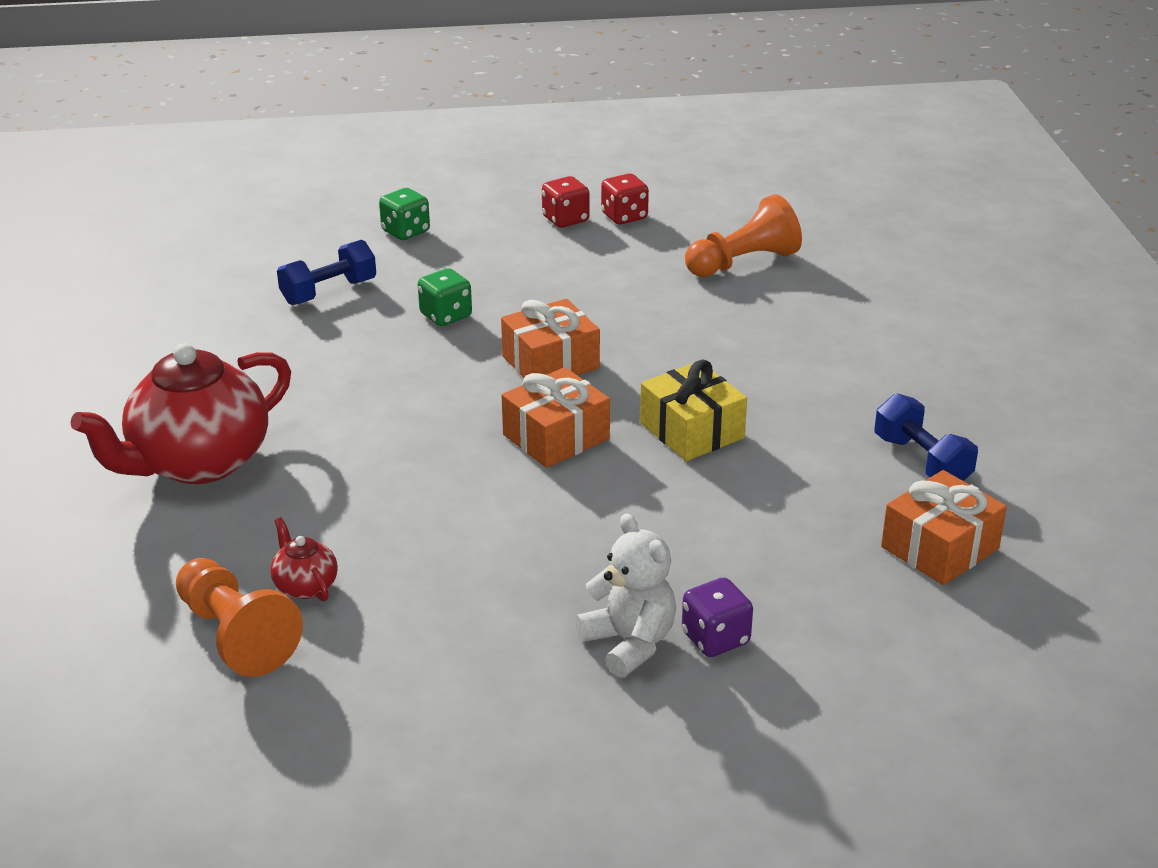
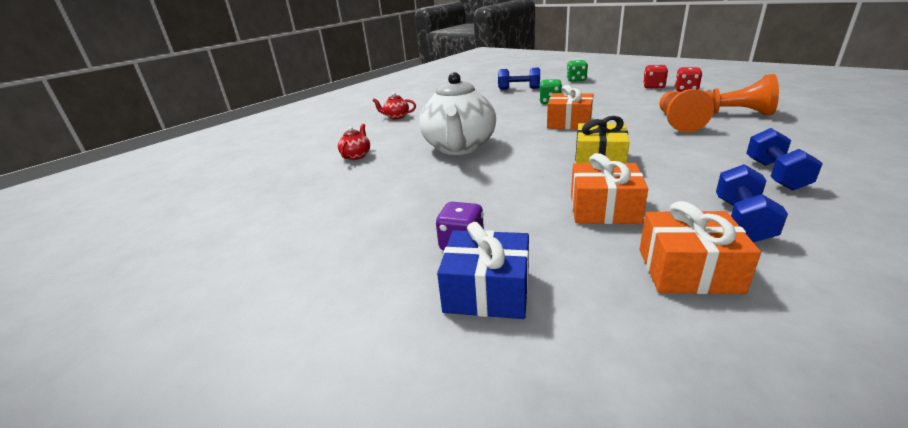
camera: 50 degrees right, 5 degrees down
(198, 463) = (396, 117): red teapot -> red teapot, size x0.42
(236, 635) = (312, 160): orange pawn -> orange pawn (677, 122)
(459, 488) = (459, 147): none -> white teapot
(556, 437) = (528, 144): orange gift -> orange gift (604, 209)
(629, 643) = (420, 225): white teddy bear -> none
(817, 672) = (487, 291): none -> blue gift
(889, 375) = (775, 175): none -> blue dumbbell

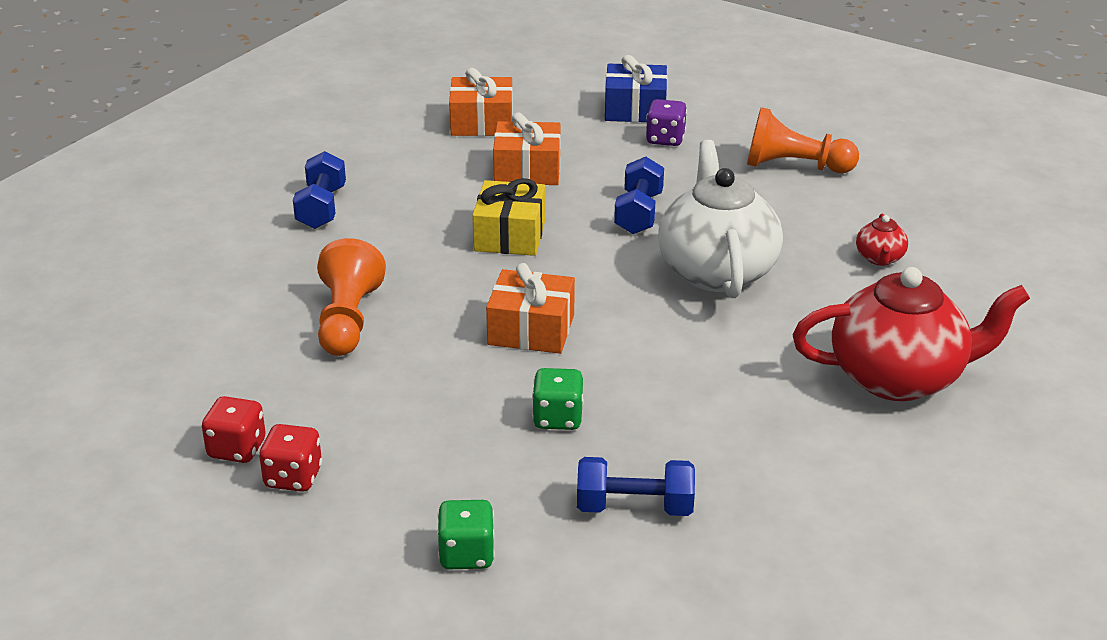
camera: 170 degrees right, 5 degrees up
(396, 117) = (899, 378): red teapot -> red teapot, size x2.36
(733, 113) = (238, 340): orange pawn -> orange pawn (794, 166)
(742, 220) = (407, 159): blue dumbbell -> blue dumbbell (638, 213)

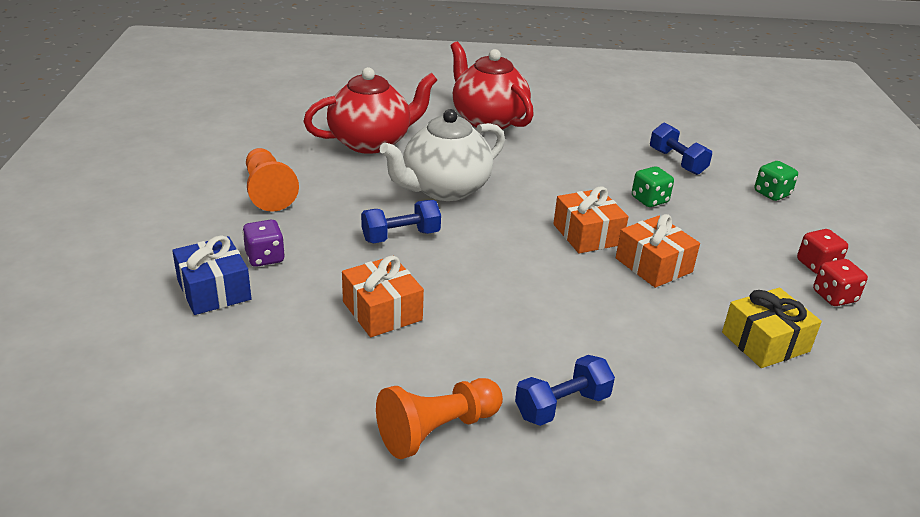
camera: 125 degrees left, 0 degrees up
(348, 320) = (676, 312): orange pawn -> orange pawn (437, 430)
(482, 123) = (310, 375): orange gift -> orange gift (653, 265)
(510, 235) = (491, 282): yellow gift -> yellow gift (765, 342)
(879, 258) = (371, 142): red teapot -> red teapot, size x2.36

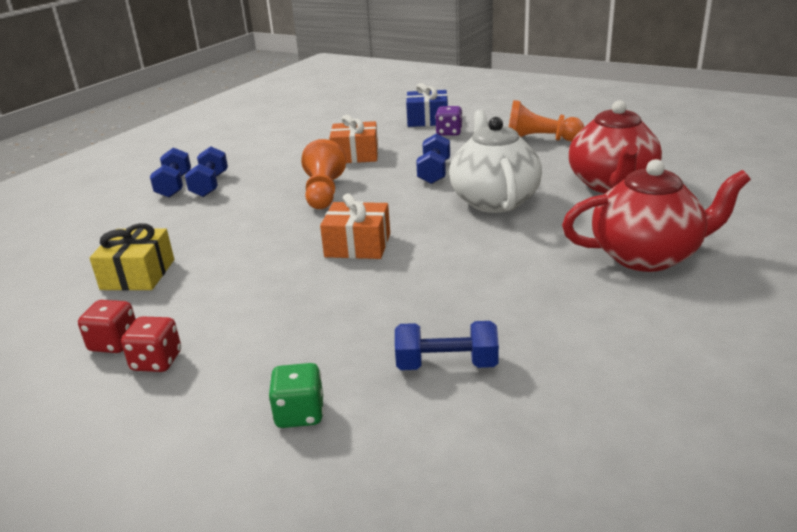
camera: 125 degrees right, 5 degrees down
(437, 430) = (245, 153): orange pawn -> orange pawn (324, 193)
(593, 444) = (174, 186): none -> blue dumbbell
(649, 200) = (379, 302): green dice -> none
(653, 265) = (280, 262): orange gift -> none

